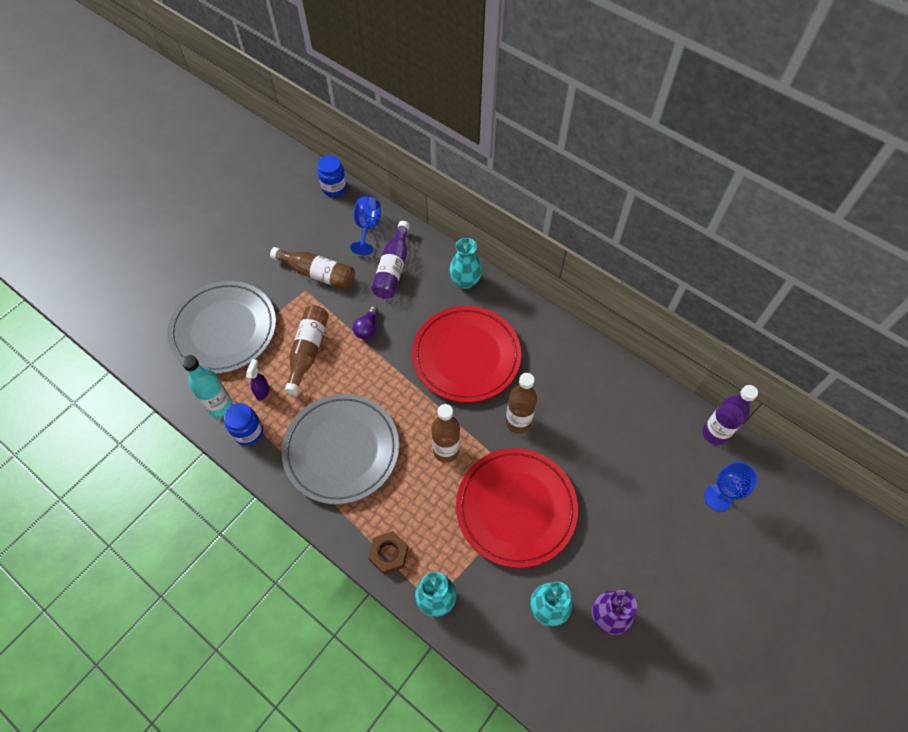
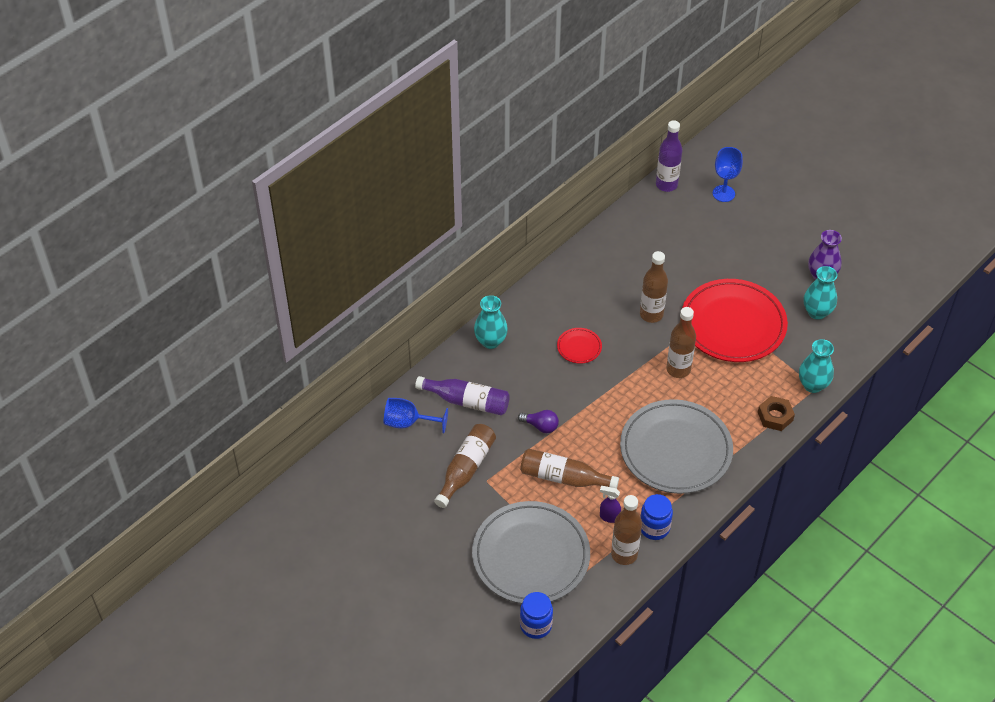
camera: 85 degrees left, 10 degrees down
(220, 406) = (624, 554): turquoise bottle -> brown bottle
(334, 188) = (344, 453): blue jar -> blue jar (536, 625)
(466, 356) = (579, 347): red plate -> red plate, size x0.42

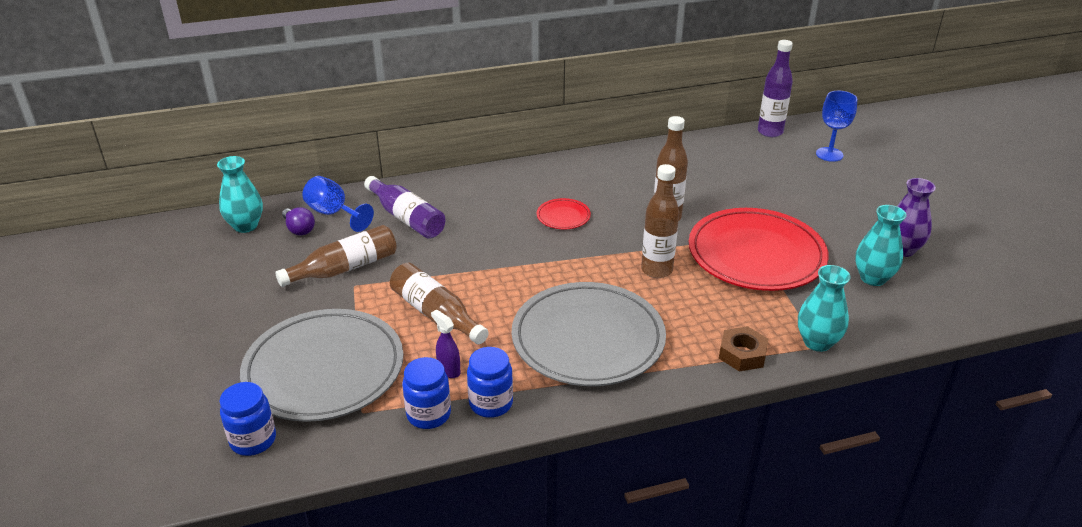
camera: 30 degrees right, 15 degrees down
(490, 341) = (478, 184): turquoise vase -> turquoise vase (245, 226)
(540, 426) = (458, 263): purple light bulb -> purple light bulb (299, 229)
(624, 554) = (428, 414): brown bottle -> blue jar

